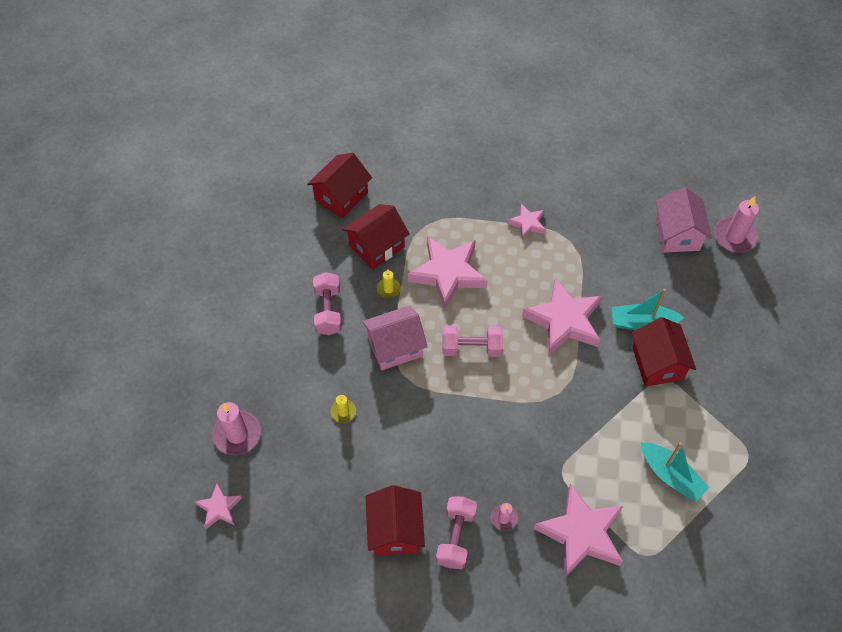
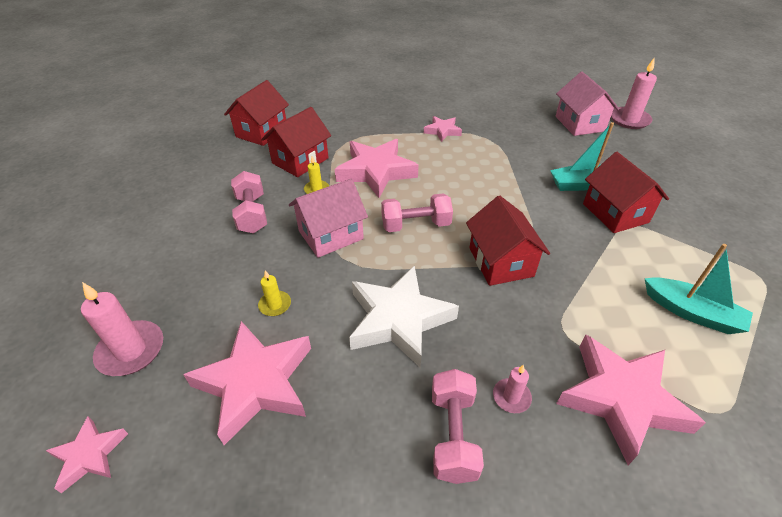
camera: 10 degrees left, 15 degrees down
(395, 530) = (363, 440): red house -> red house (501, 262)
(437, 442) = (399, 320): none -> white star
(564, 320) = (504, 192): pink star -> pink star (256, 383)

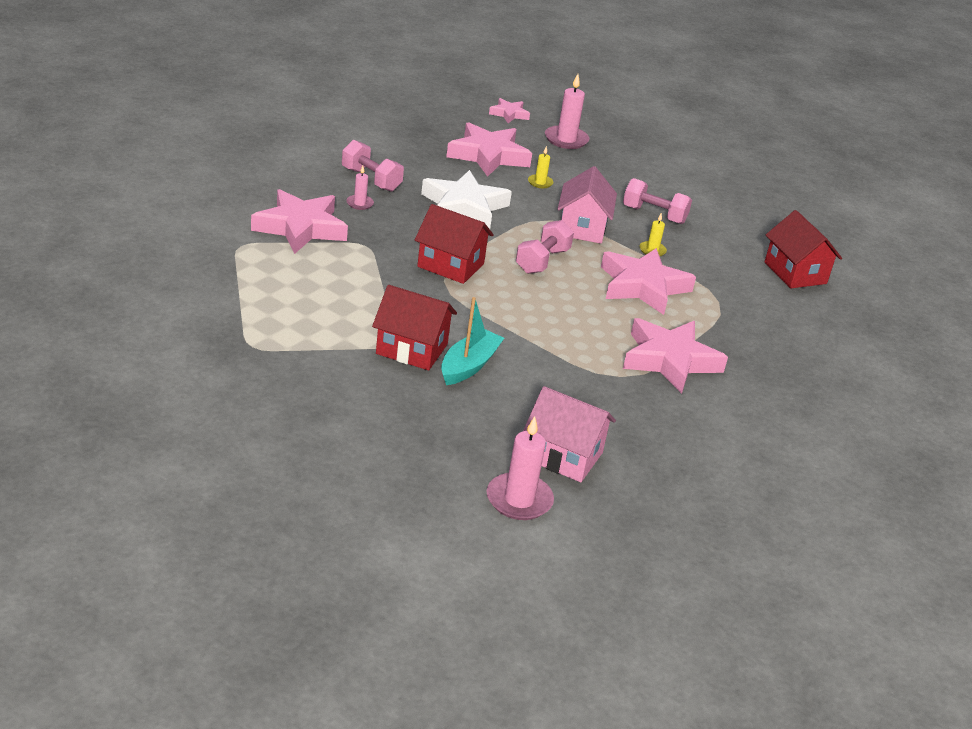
camera: 125 degrees right, 10 degrees down
(300, 160) = (712, 265): red house -> none
(442, 131) = (670, 360): pink star -> pink star, size x1.94
(691, 312) = (291, 293): turquoise boat -> none

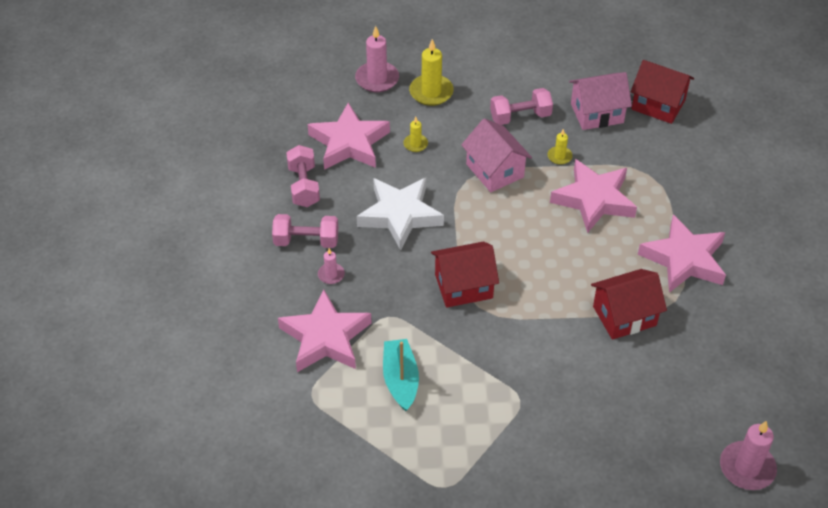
camera: 35 degrees left, 15 degrees up
(412, 349) = (538, 393): red house -> red house (624, 316)
(469, 366) = (587, 376): turquoise boat -> turquoise boat (400, 380)
(509, 114) = (307, 81): pink star -> none
(542, 261) = (511, 229): pink dumbbell -> pink dumbbell (304, 186)
(563, 456) = (726, 405): pink house -> pink house (597, 113)
(599, 167) = (431, 92): none -> yellow candle

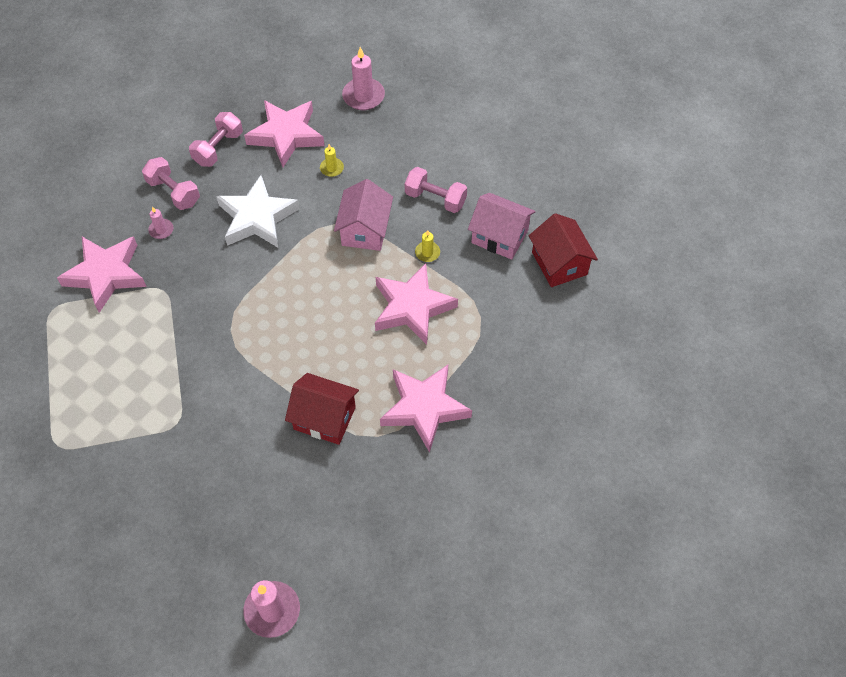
camera: 40 degrees right, 10 degrees up
(400, 380) = (117, 344): turquoise boat -> none
(431, 92) = (391, 133): yellow candle -> none
(463, 286) = (238, 306): red house -> none

